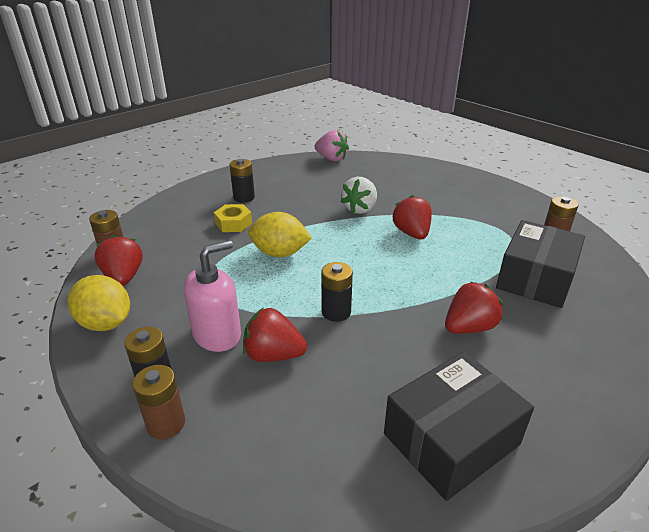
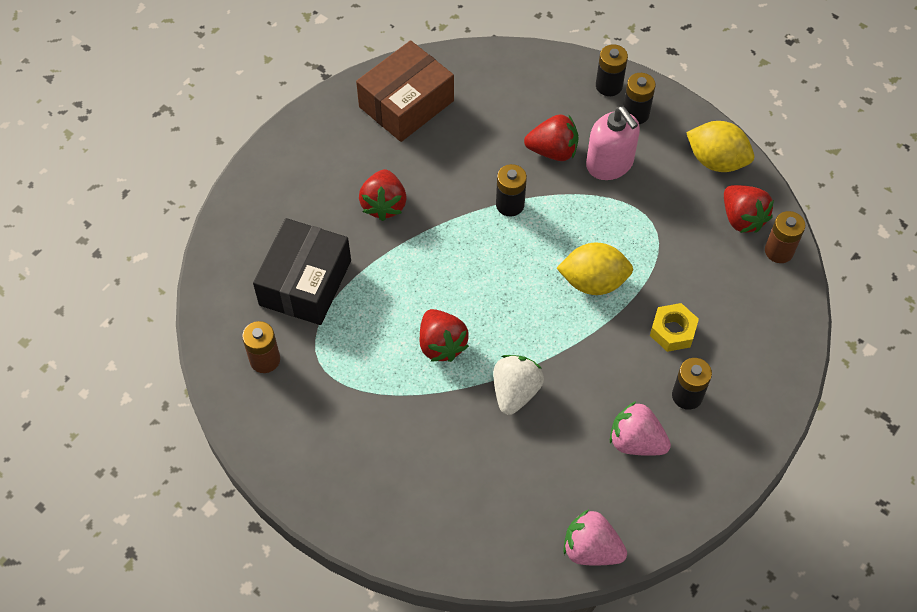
camera: 170 degrees right, 25 degrees up
(166, 424) = (609, 86): brown battery -> black battery
(217, 334) = (609, 164): pink soap dispenser -> pink soap dispenser turned 75 degrees counterclockwise
(288, 185) = (636, 441): none -> pink strawberry
(451, 439) = (406, 104): black box -> brown box
(469, 327) = (384, 205): red strawberry -> red strawberry turned 45 degrees counterclockwise

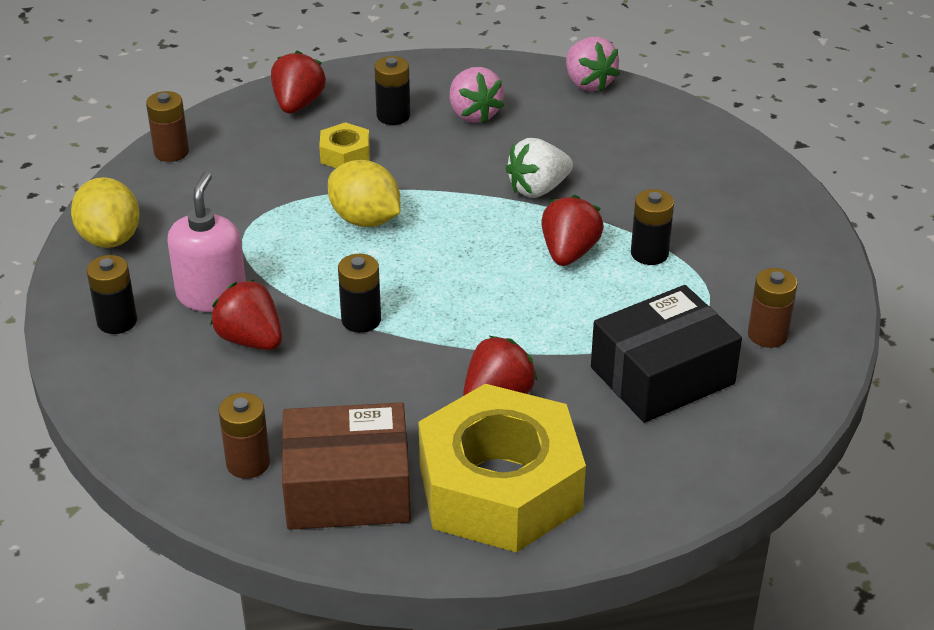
camera: 140 degrees left, 20 degrees down
(333, 153) = (500, 487): none -> yellow nut
(468, 85) = (248, 463): none -> brown battery
(609, 86) = (100, 363): black battery -> black battery (649, 253)
(742, 218) = (163, 188): red strawberry -> red strawberry (298, 104)

